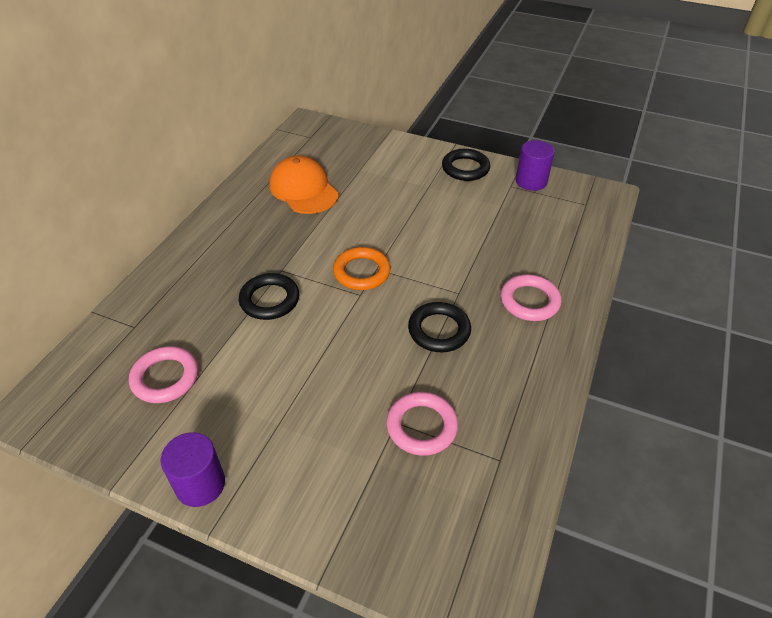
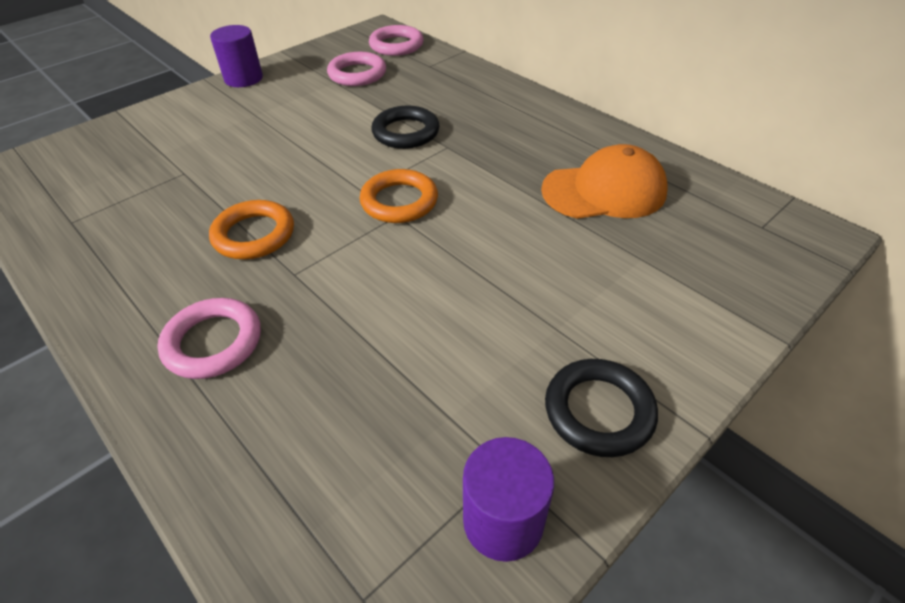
camera: 115 degrees right, 0 degrees up
(421, 426) = (161, 186): pink ring -> pink ring (396, 45)
(439, 330) = (254, 235): black ring -> orange ring

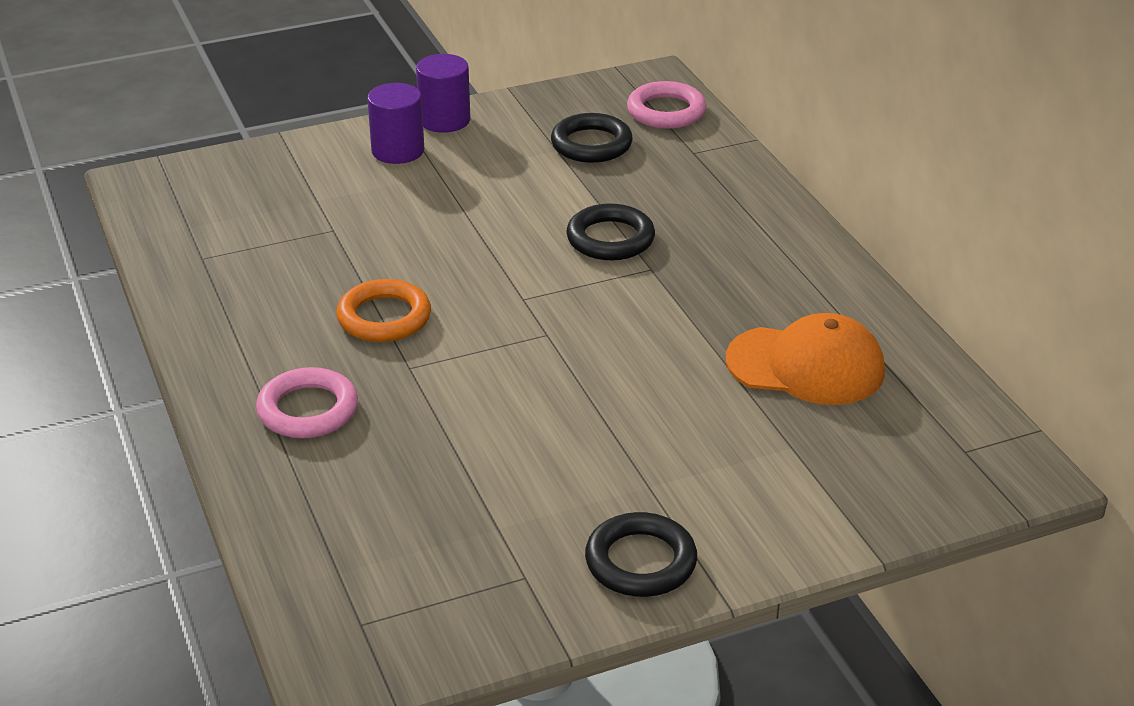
camera: 20 degrees right, 10 degrees down
(357, 74) = (591, 144): pink ring -> black ring
(399, 201) = (558, 320): orange ring -> none
(503, 520) = (501, 610): purple cylinder -> purple cylinder (398, 151)

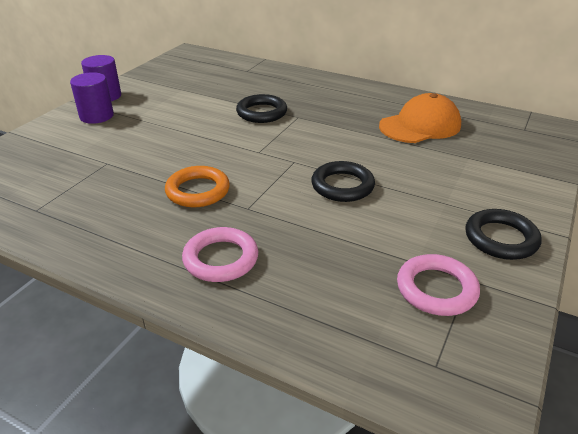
camera: 40 degrees left, 0 degrees up
(591, 144) = (196, 82): black ring -> black ring (342, 186)
(666, 111) = (212, 61): pink ring -> pink ring (436, 289)

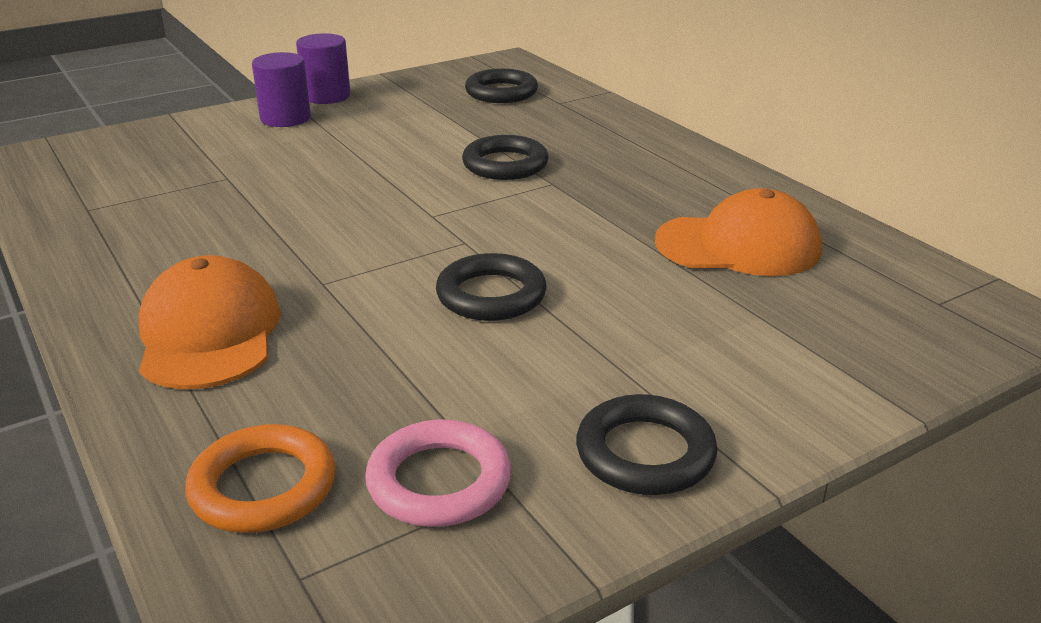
camera: 30 degrees right, 5 degrees down
(198, 191) = (288, 242): orange ring -> orange ring (263, 487)
(208, 71) = (501, 92): none -> black ring
(221, 259) = (209, 333): pink ring -> orange cap

